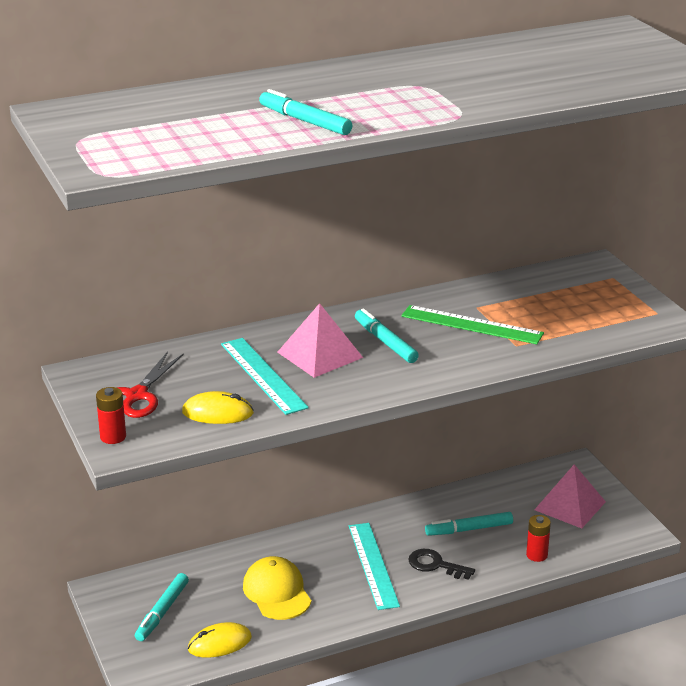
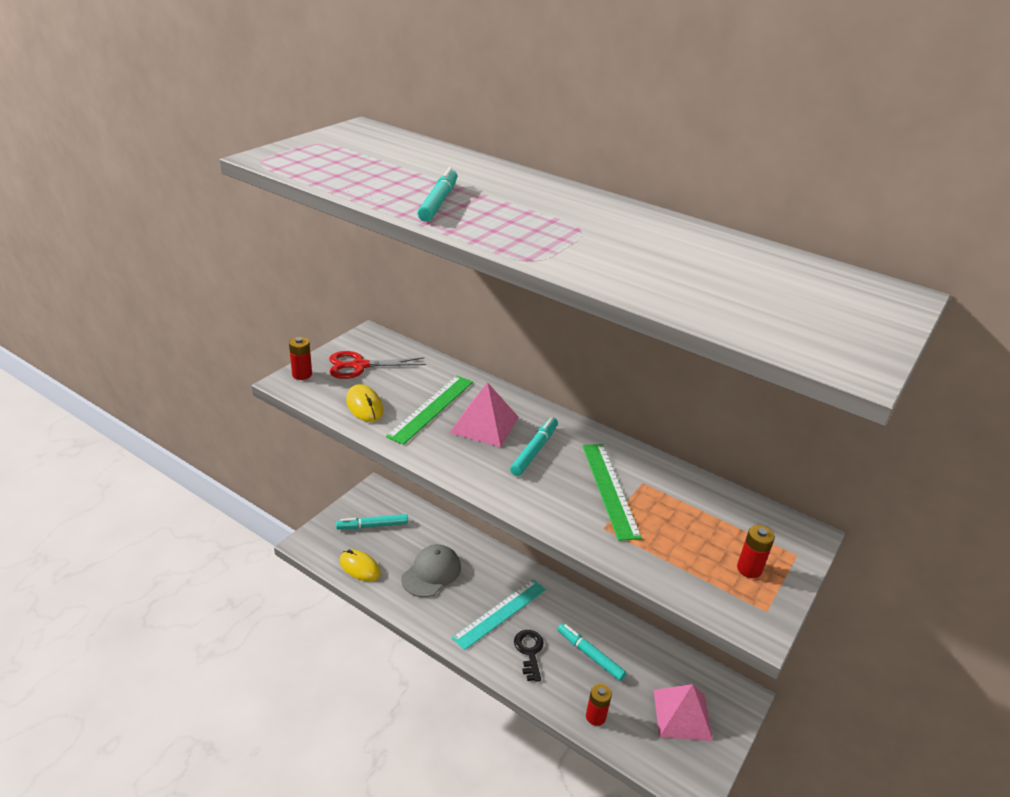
camera: 55 degrees right, 5 degrees up
(263, 375) = (431, 408): turquoise ruler -> green ruler
(277, 592) = (431, 573): yellow cap -> grey cap
(612, 302) = (749, 569): none -> red battery

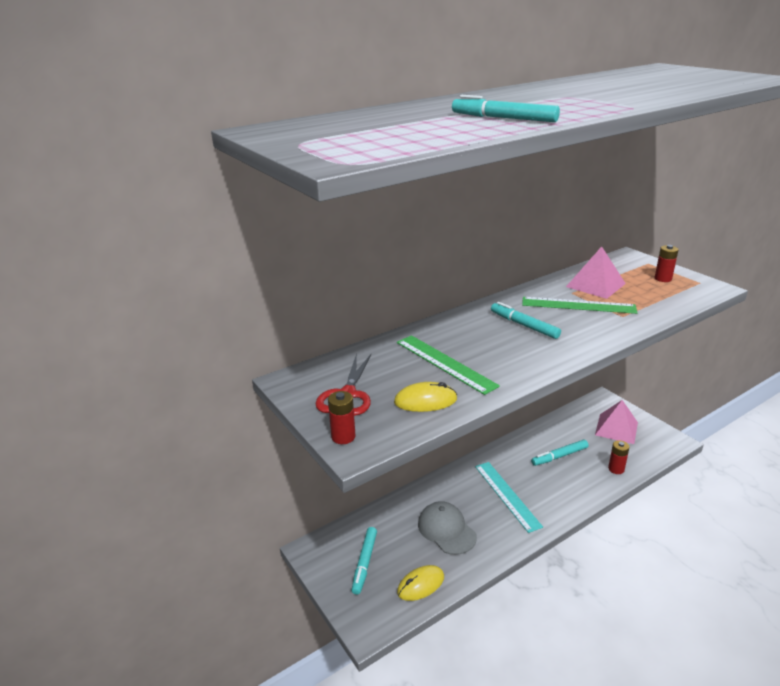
camera: 65 degrees left, 5 degrees down
(484, 424) = (480, 341): pink pyramid -> pink pyramid (595, 285)
(529, 651) = (551, 488): black key -> none

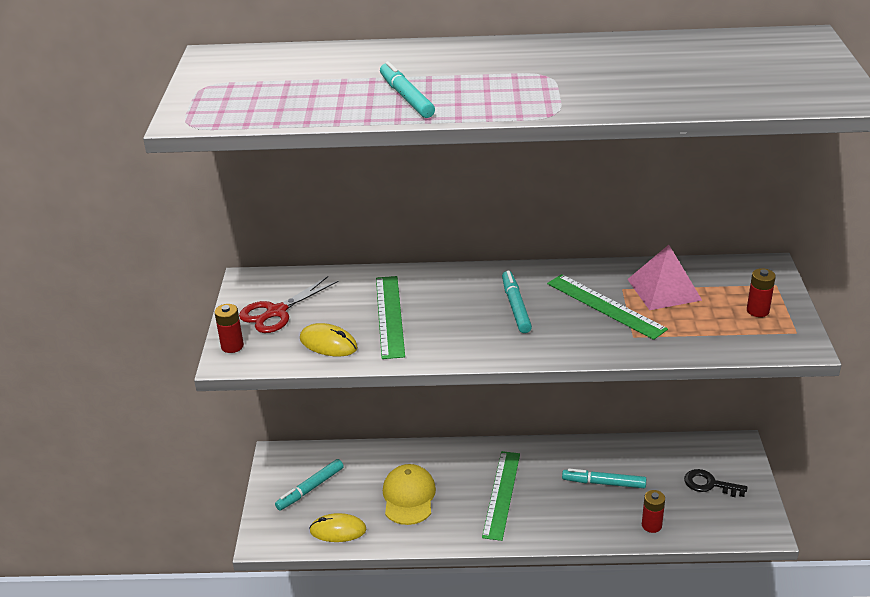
camera: 35 degrees right, 5 degrees up
(446, 530) = (409, 497): grey cap -> yellow cap
(507, 495) = (501, 494): turquoise ruler -> green ruler
(616, 428) = (709, 484): pink pyramid -> black key

